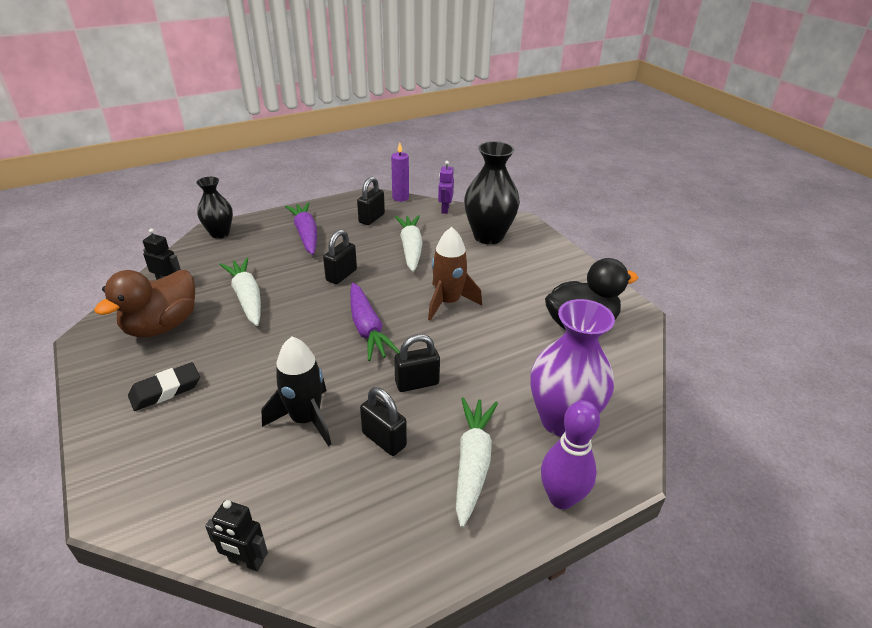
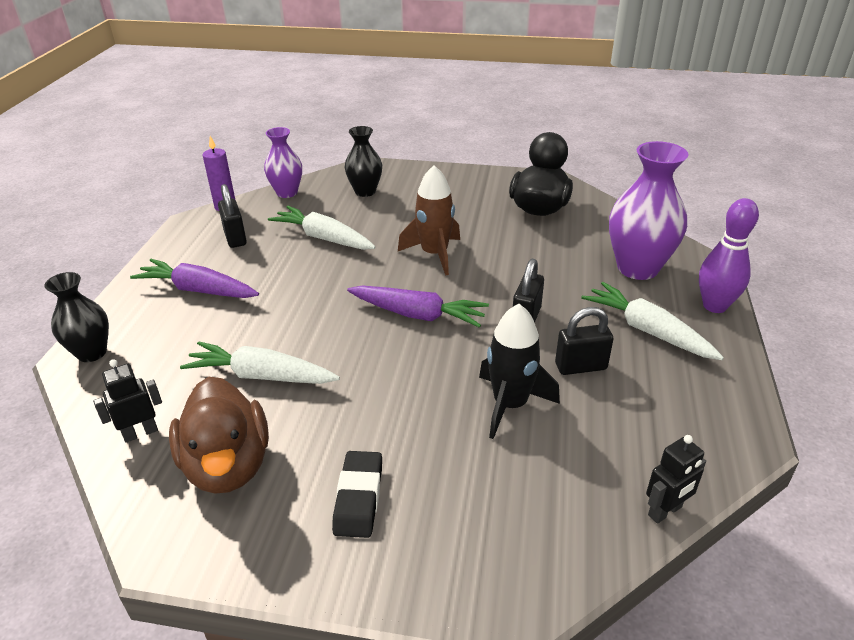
camera: 50 degrees left, 0 degrees up
(341, 275) = (309, 296): black padlock -> none
(445, 209) = (287, 193): purple robot -> purple vase
(488, 236) = (365, 191): black vase -> black vase, size x0.61

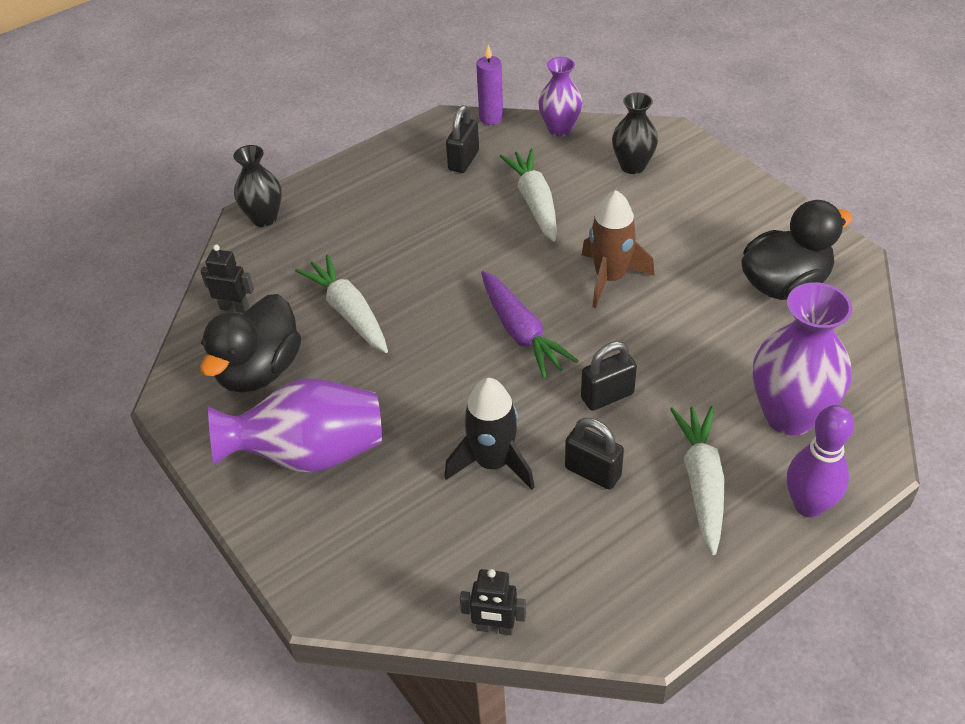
camera: 45 degrees right, 10 degrees up
(198, 290) = (384, 201): purple carrot -> none
(228, 465) = (259, 370): brown duck -> black duck
(358, 497) = (309, 454): black eraser -> purple vase

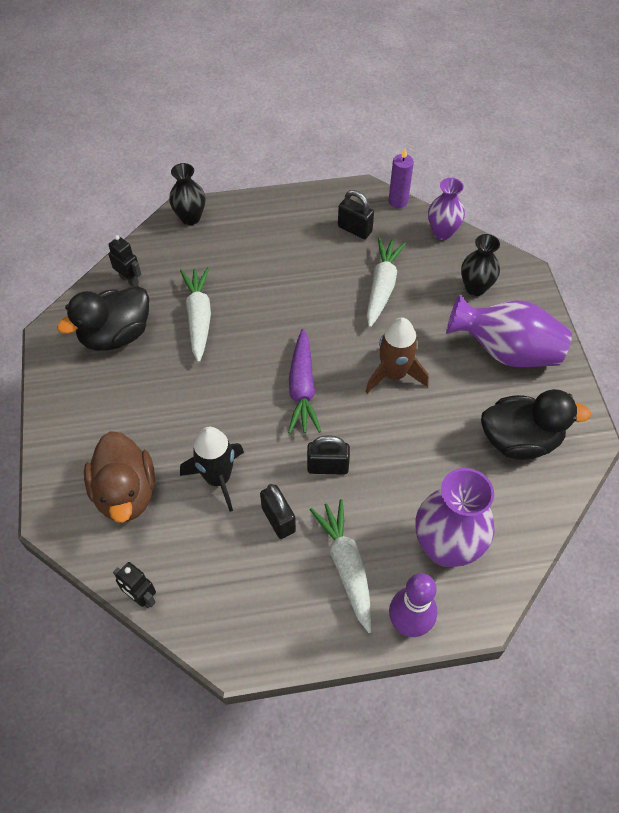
camera: 25 degrees right, 10 degrees up
(309, 454) = (108, 413): purple vase -> purple vase (505, 351)
(393, 528) = (126, 493): none -> brown duck
(463, 160) = (354, 229): black padlock -> black padlock turned 75 degrees clockwise
(701, 483) = (346, 566): white carrot -> white carrot turned 45 degrees counterclockwise

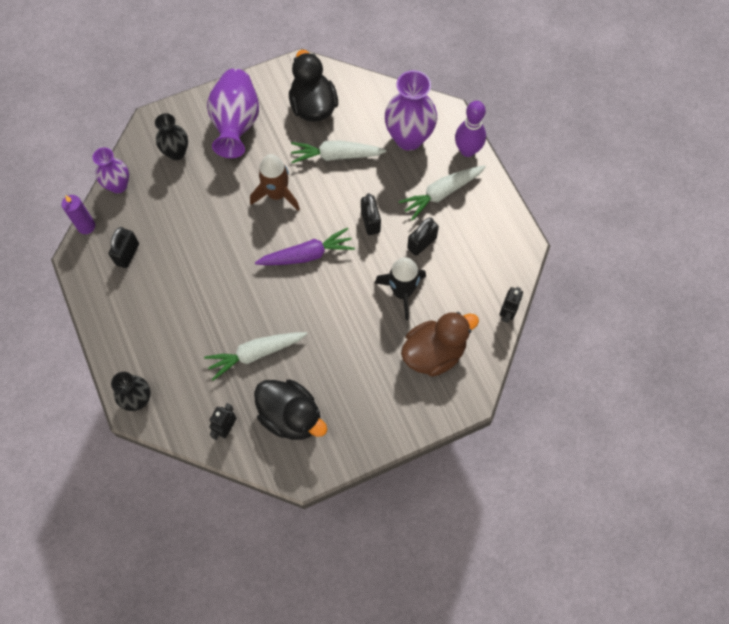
camera: 105 degrees left, 10 degrees up
(382, 287) = (190, 219): white carrot -> white carrot (336, 156)

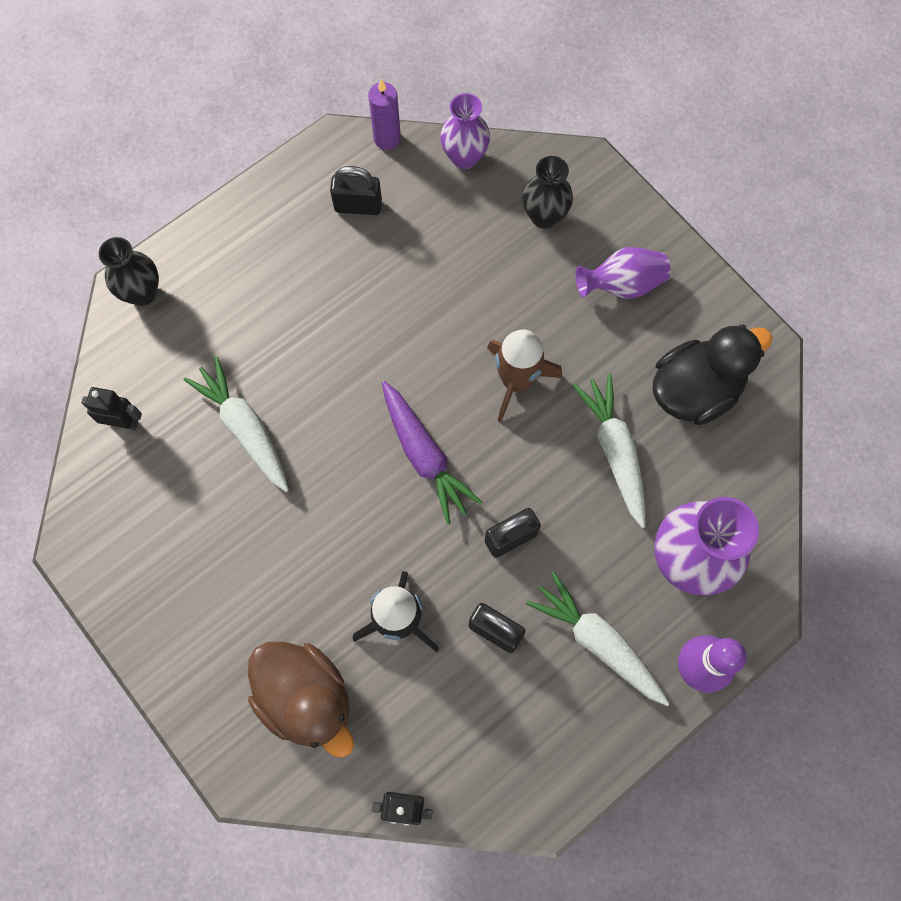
camera: 75 degrees right, 5 degrees up
(236, 124) = (622, 284): purple vase -> purple vase, size x0.61
(291, 416) = (158, 507): black duck -> none

